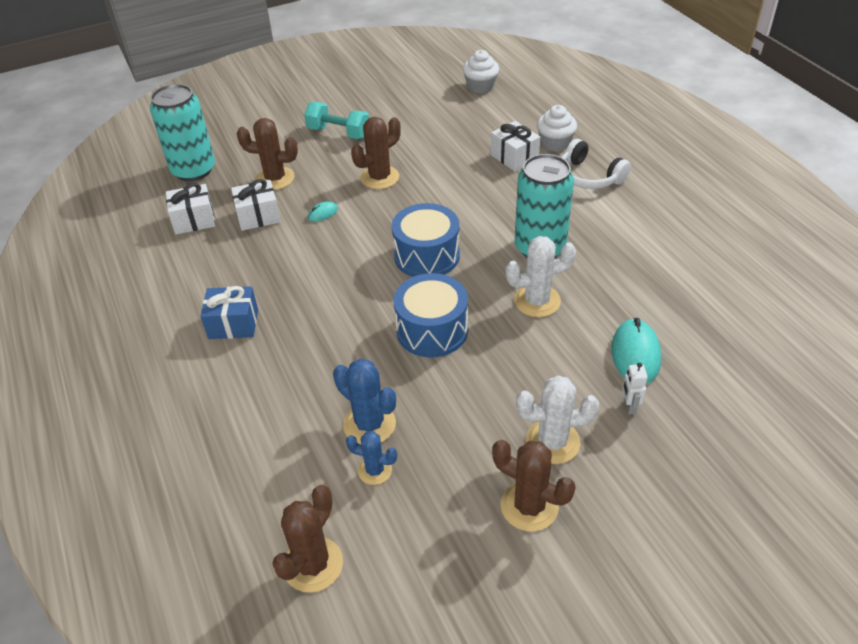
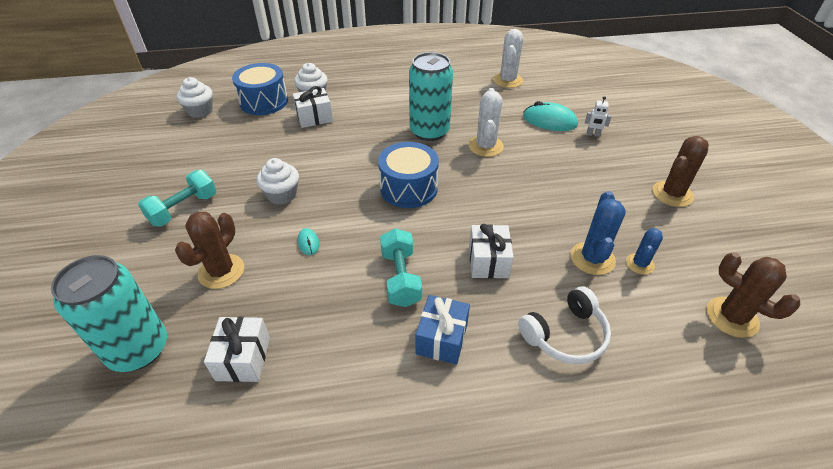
camera: 75 degrees left, 0 degrees up
(258, 216) = (278, 295): white gift -> white gift (488, 261)
(297, 281) = (400, 278): none -> turquoise dumbbell
(369, 424) = (592, 258): blue cactus -> blue cactus turned 45 degrees counterclockwise
(379, 177) = (282, 195): brown cactus -> white cupcake
(432, 330) = (498, 203): blue drum -> blue drum (264, 102)
(552, 442) = (619, 171): white cactus -> white cactus (507, 80)
(589, 177) = (364, 92): white headphones -> white headphones (565, 335)

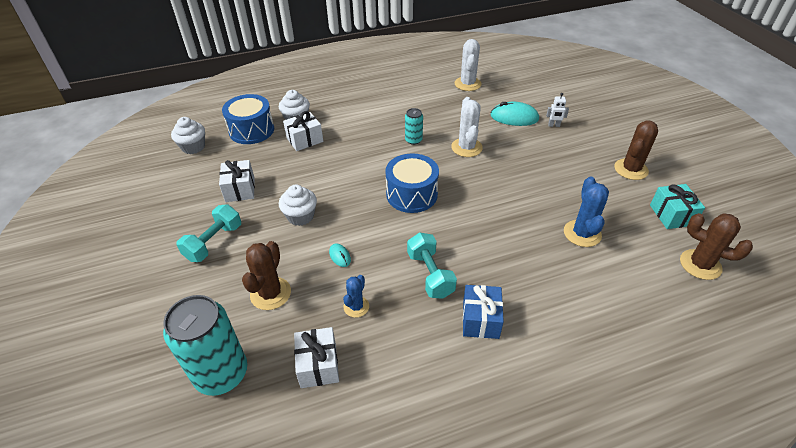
camera: 10 degrees left, 0 degrees up
(429, 131) = (413, 140): turquoise can -> turquoise can, size x0.49
(488, 261) = (499, 249): white gift -> white gift (240, 189)
(565, 335) = (578, 300): white headphones -> none
(639, 264) = (620, 232): blue cactus -> blue cactus (356, 307)
(709, 253) = (671, 215): none -> turquoise gift

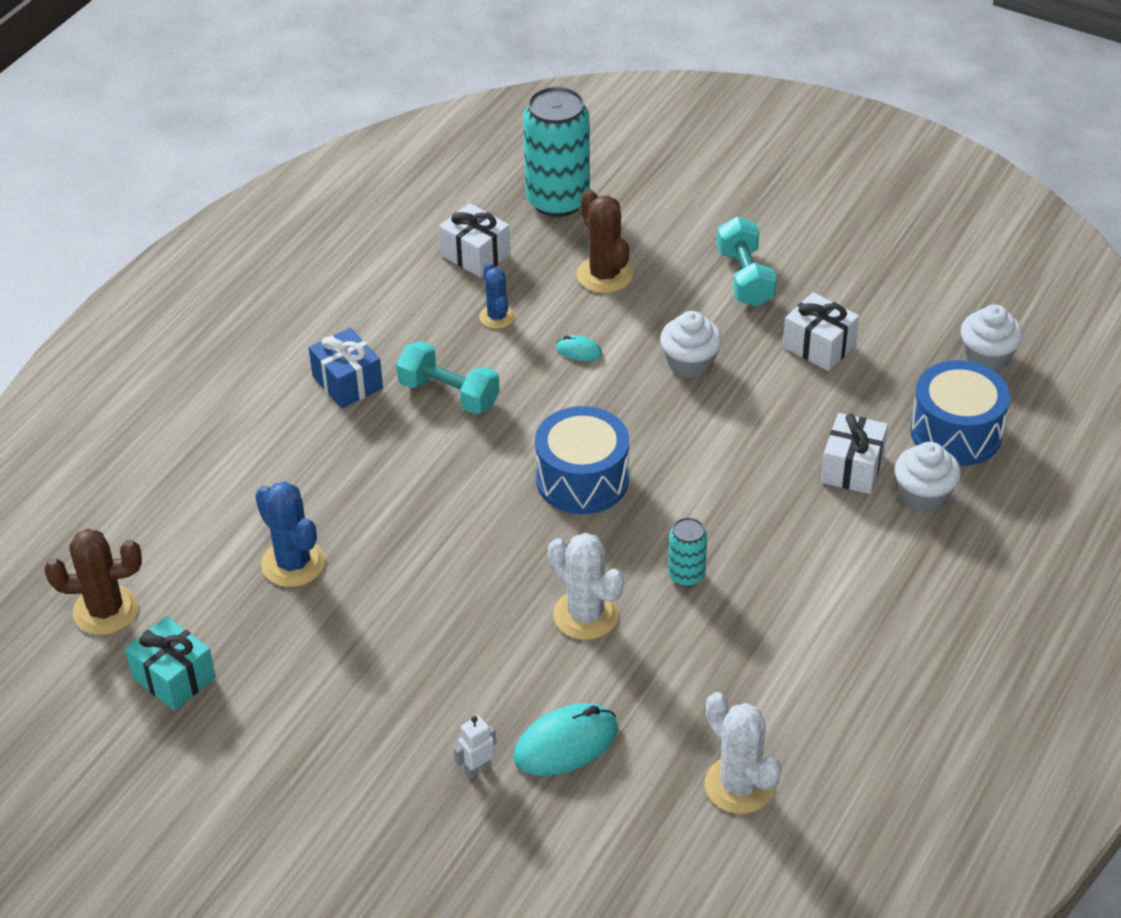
camera: 140 degrees right, 0 degrees up
(631, 169) = (278, 740): brown cactus -> none

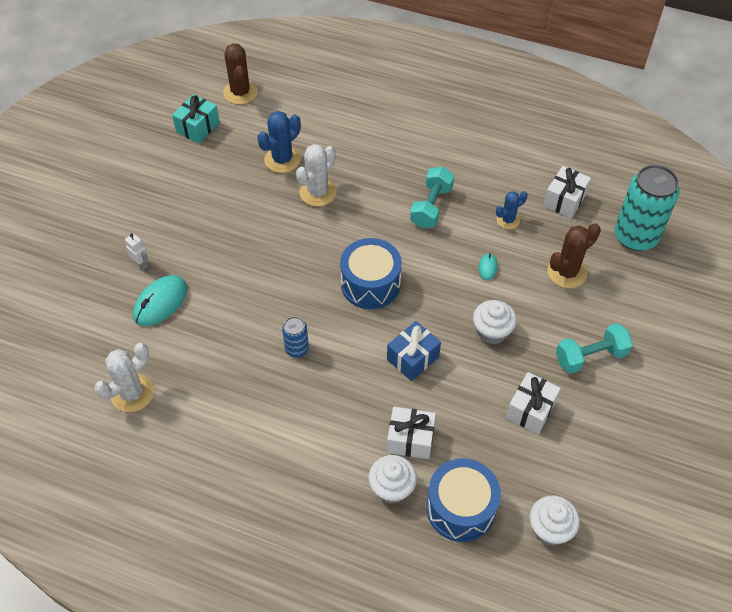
camera: 80 degrees right, 10 degrees up
(347, 382) = (430, 157): blue gift -> blue gift (413, 358)
(566, 743) = (160, 302): turquoise mouse -> turquoise mouse turned 75 degrees clockwise
(586, 615) = (258, 300): white cactus -> white cactus (318, 192)
(686, 575) = (297, 349): turquoise can -> blue can

